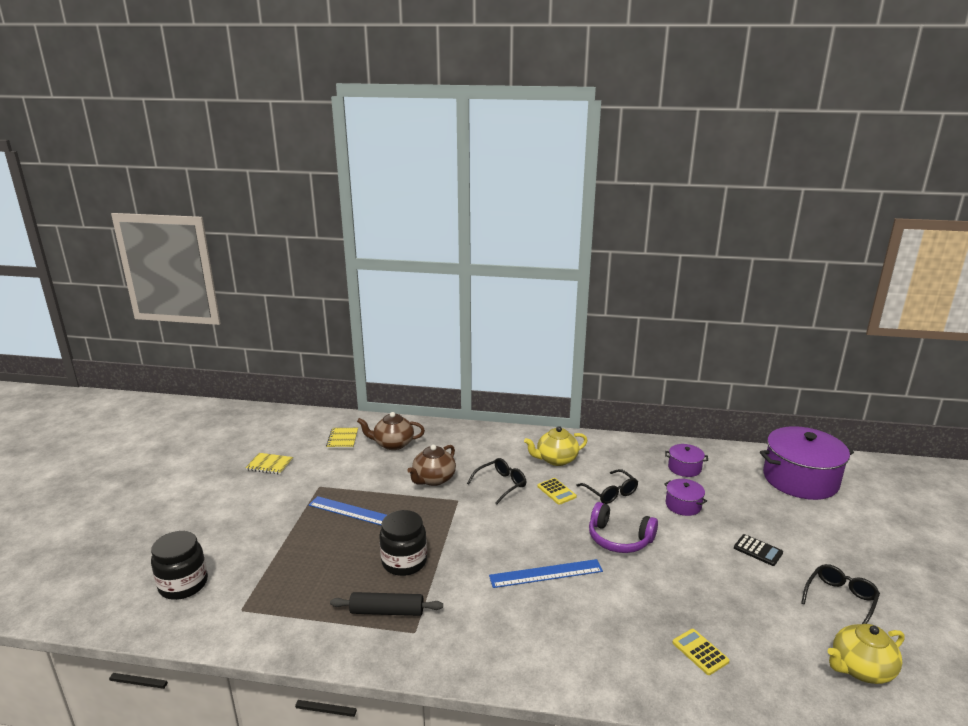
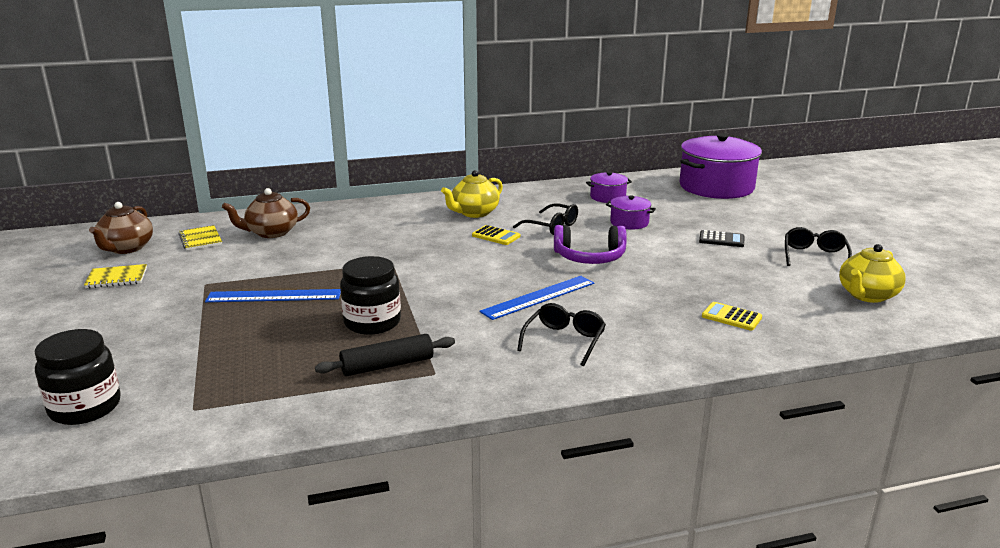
camera: 25 degrees left, 0 degrees up
(433, 479) = (348, 252): brown teapot -> brown teapot (126, 248)
(500, 485) = (430, 242): black glasses -> black glasses (564, 341)

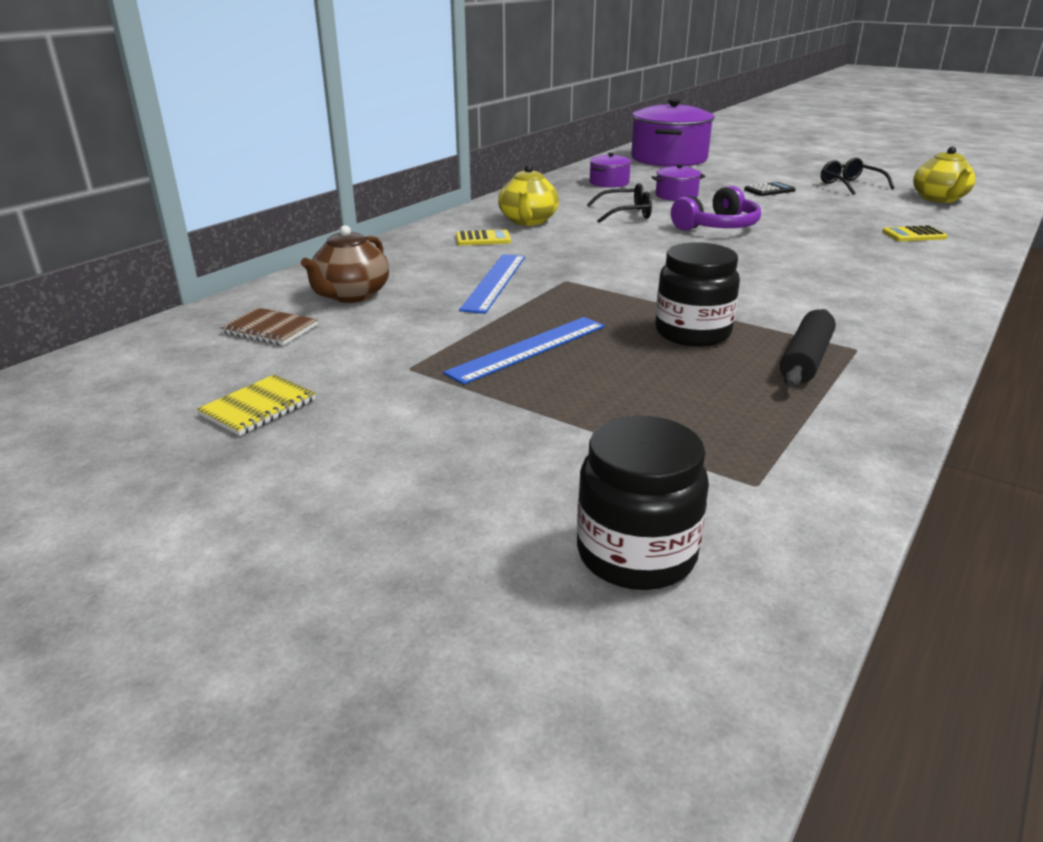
camera: 40 degrees left, 5 degrees up
(126, 248) = (175, 372): brown teapot -> none
(200, 239) = (270, 329): yellow notebook -> brown notebook
(496, 236) = (599, 233): yellow calculator -> yellow calculator (483, 239)
(538, 297) = (763, 265): blue ruler -> blue ruler (494, 282)
(564, 341) = (869, 288): black glasses -> none

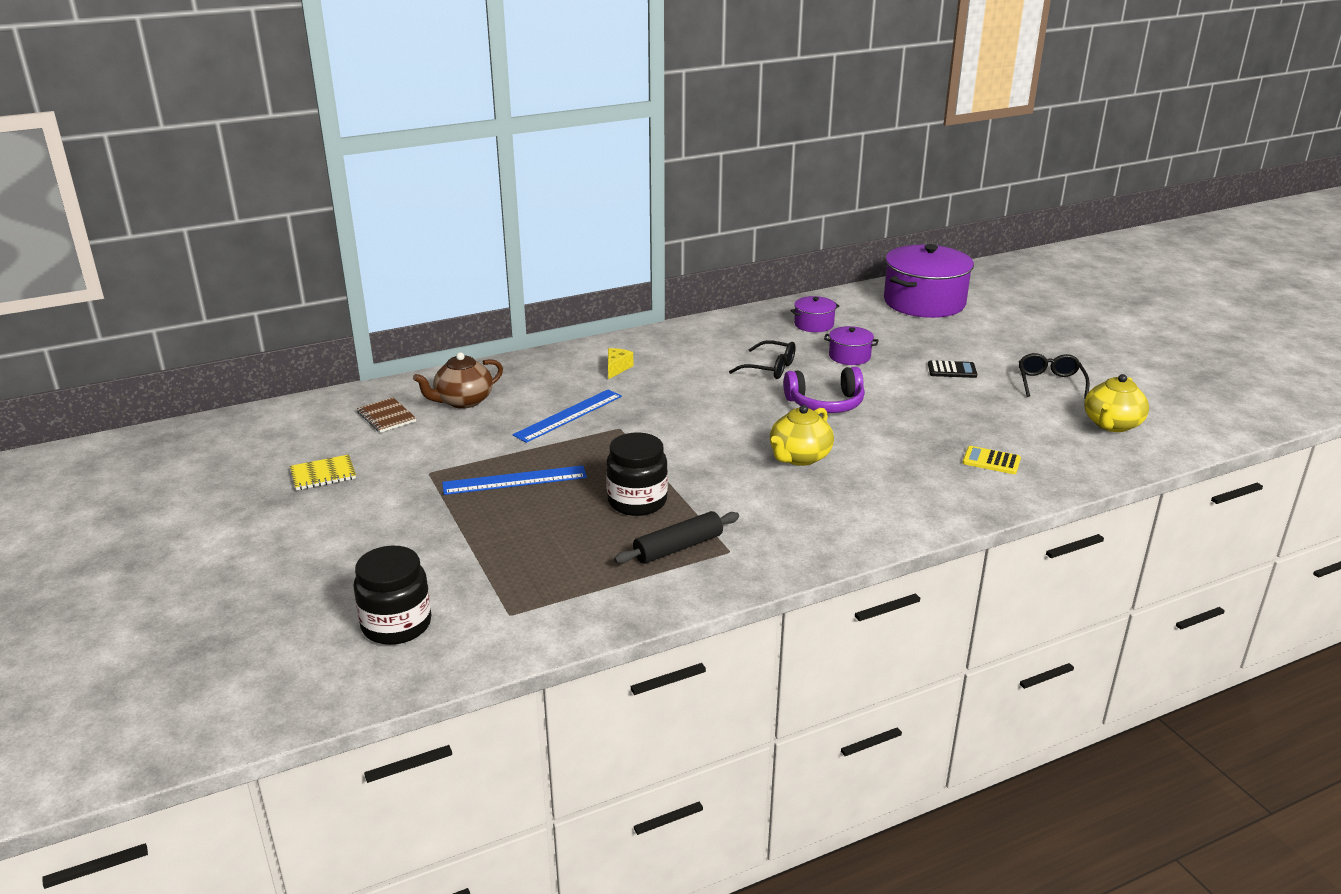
camera: 30 degrees right, 0 degrees up
(483, 239) = (617, 368): yellow calculator -> yellow cheese
(528, 221) = (677, 357): yellow teapot -> yellow teapot (799, 457)

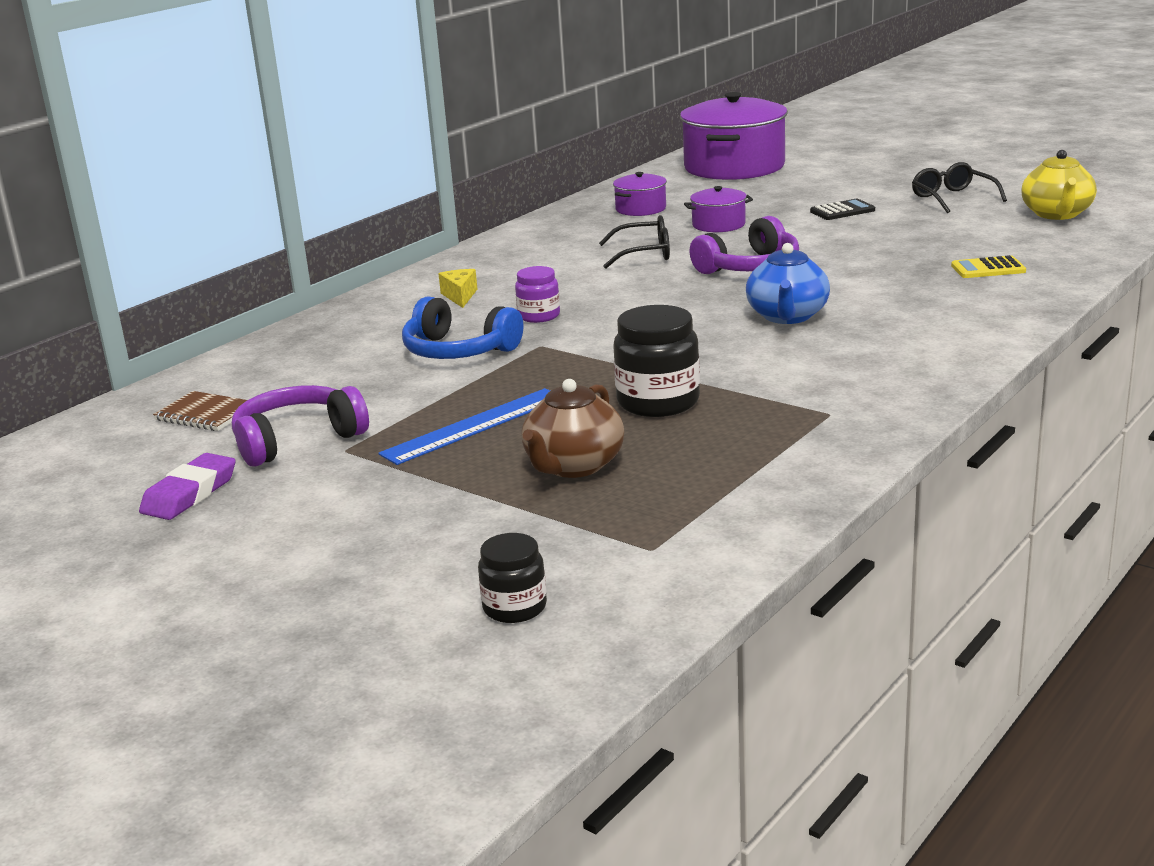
camera: 25 degrees left, 5 degrees down
(323, 474) = (189, 494): yellow notebook -> purple eraser
(396, 625) = (514, 607): black jar -> black jar, size x0.60
(412, 455) = (297, 440): none -> purple headphones
(463, 401) = (296, 373): brown teapot -> brown teapot (573, 466)
(568, 415) = (458, 351): blue ruler -> blue headphones
(645, 402) = (539, 316): none -> purple jar
(678, 547) = (766, 427): black rolling pin -> none
(799, 457) = (787, 316): yellow teapot -> blue teapot

